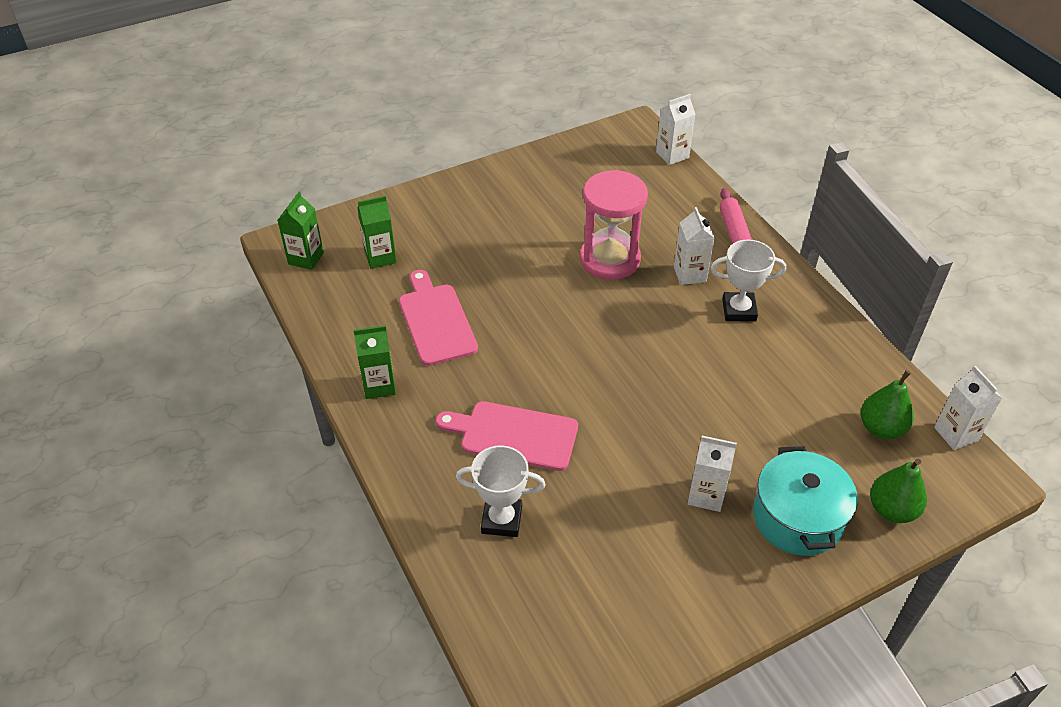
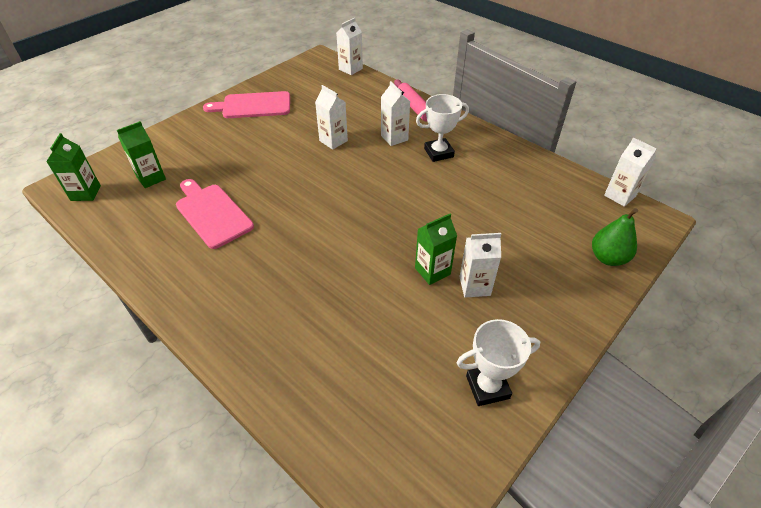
camera: 20 degrees left, 0 degrees up
(379, 385) = (177, 275): green carton -> green carton (432, 271)
(501, 520) = (320, 355): white trophy -> white trophy (487, 387)
(514, 435) = (306, 283): pink cutting board -> pink cutting board (253, 106)
(610, 259) = (333, 141): pink hourglass -> white carton
(797, 518) = (548, 283): turquoise pot -> none
(881, 428) = (571, 205): green pear -> none

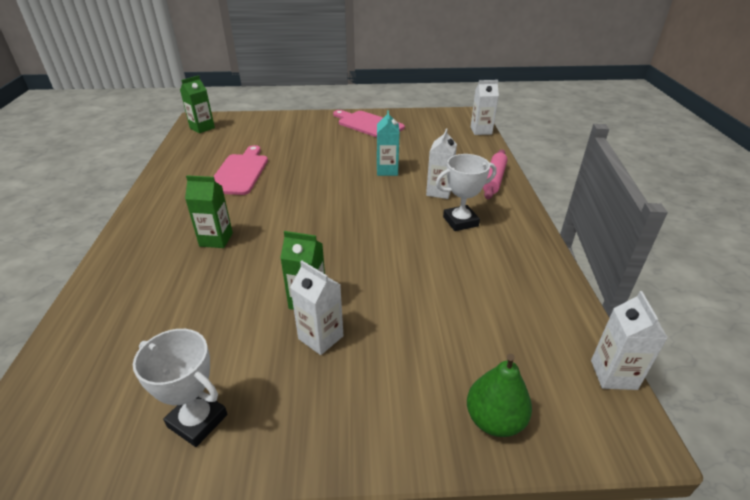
camera: 45 degrees right, 10 degrees down
(151, 178) = (243, 137): green carton -> green carton (216, 239)
(333, 141) = (387, 170): white carton -> turquoise carton
(438, 153) = (460, 221): white trophy -> white trophy turned 45 degrees counterclockwise

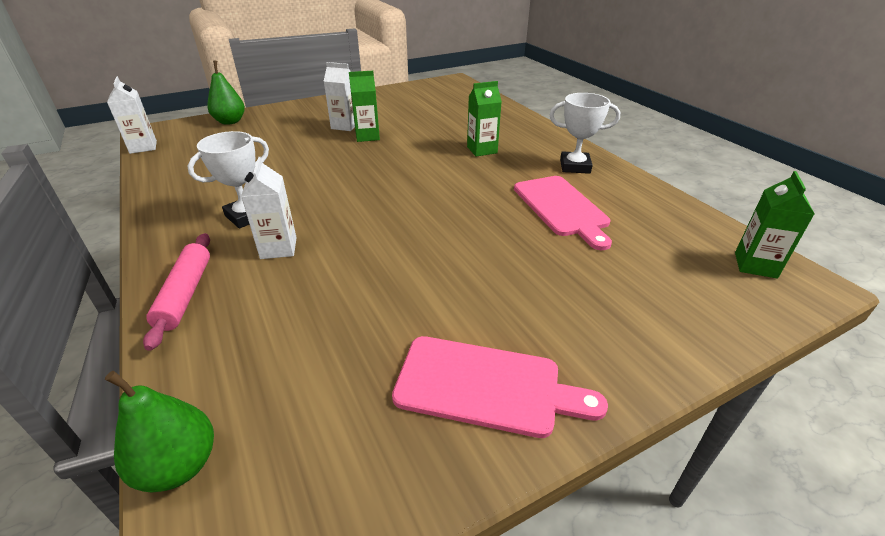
camera: 155 degrees right, 0 degrees up
(197, 420) = (384, 98): white trophy -> white trophy (575, 166)
(387, 170) = (369, 264): turquoise carton -> none
(481, 131) = (179, 465): white carton -> green pear

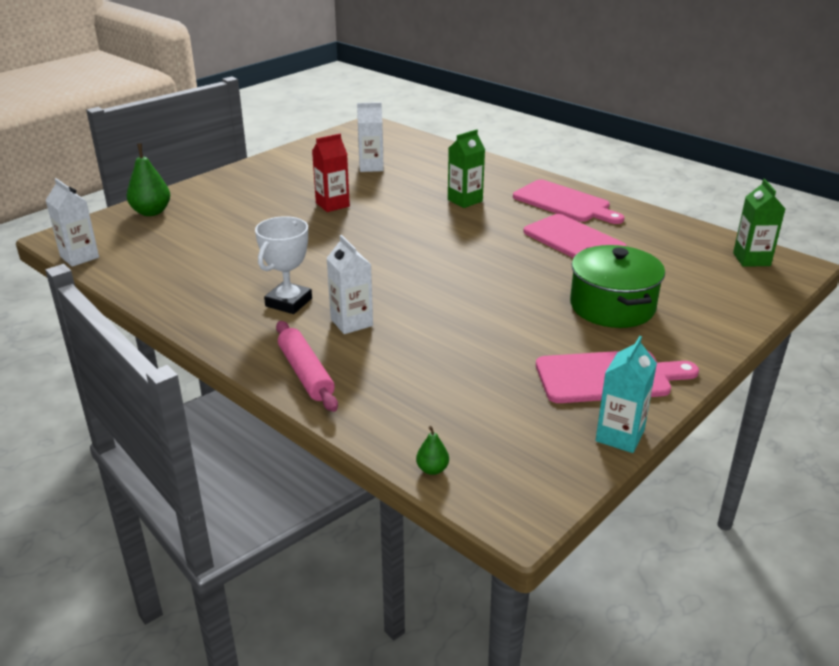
camera: 20 degrees left, 5 degrees down
(179, 465) = (432, 469): green pear -> green pear, size x0.50
(345, 126) = (295, 197): white carton -> white carton (371, 167)
(367, 136) = (332, 205): green carton -> red carton
(438, 490) = (619, 436): none -> turquoise carton
(552, 289) = (612, 306): none -> green pot
(575, 166) = (564, 203): white trophy -> pink cutting board

